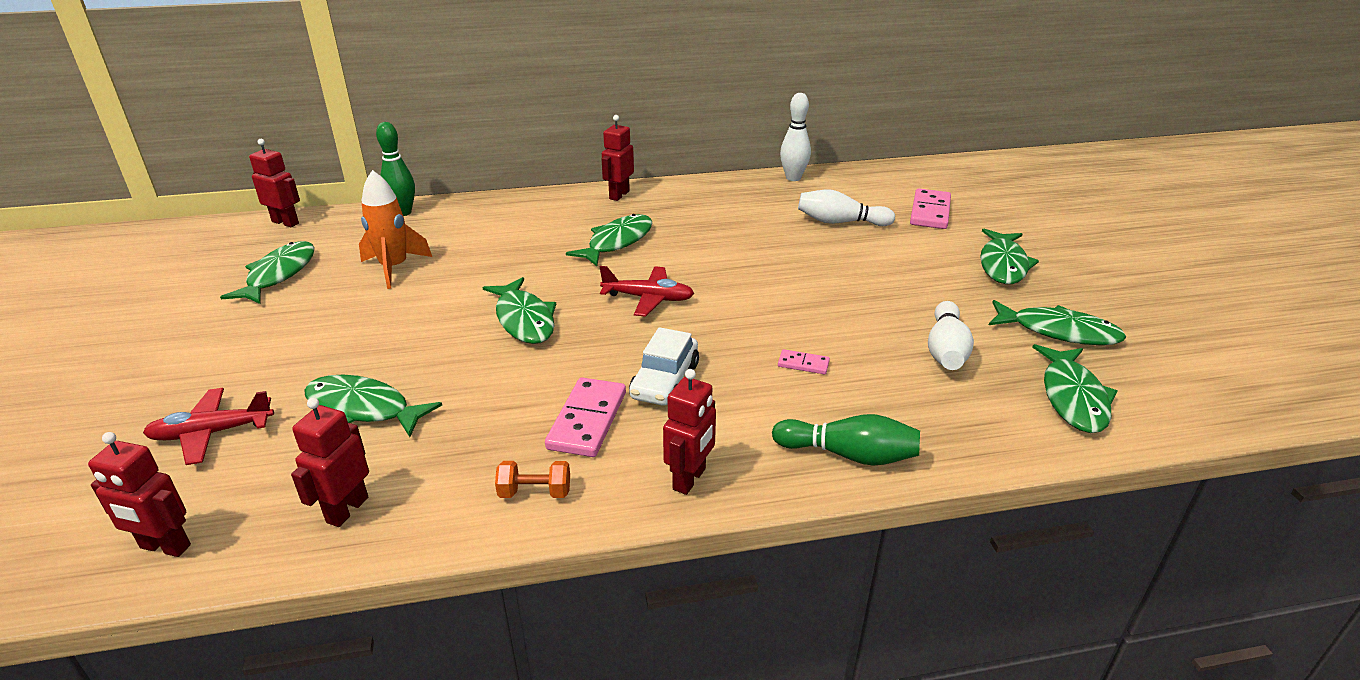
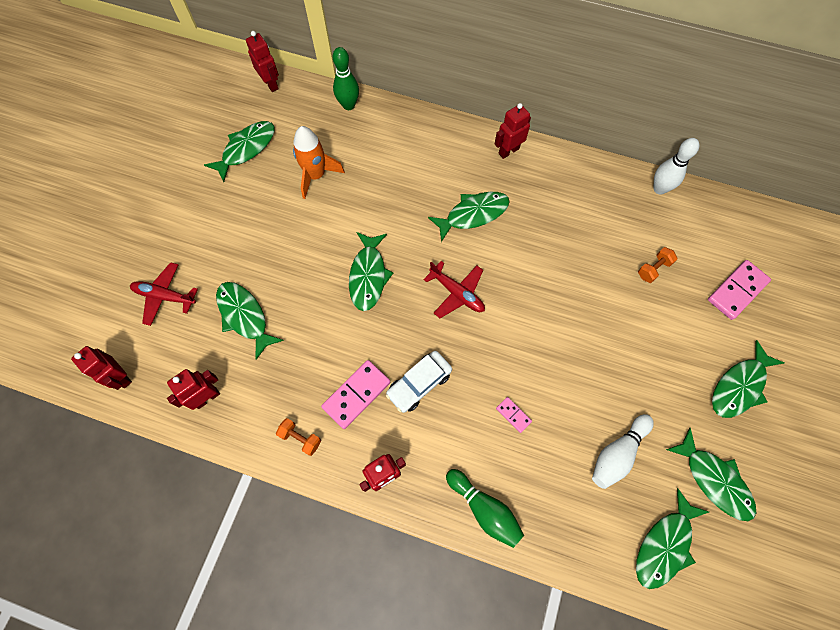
camera: 30 degrees right, 35 degrees up
(840, 222) = (653, 269): white bowling pin -> orange dumbbell

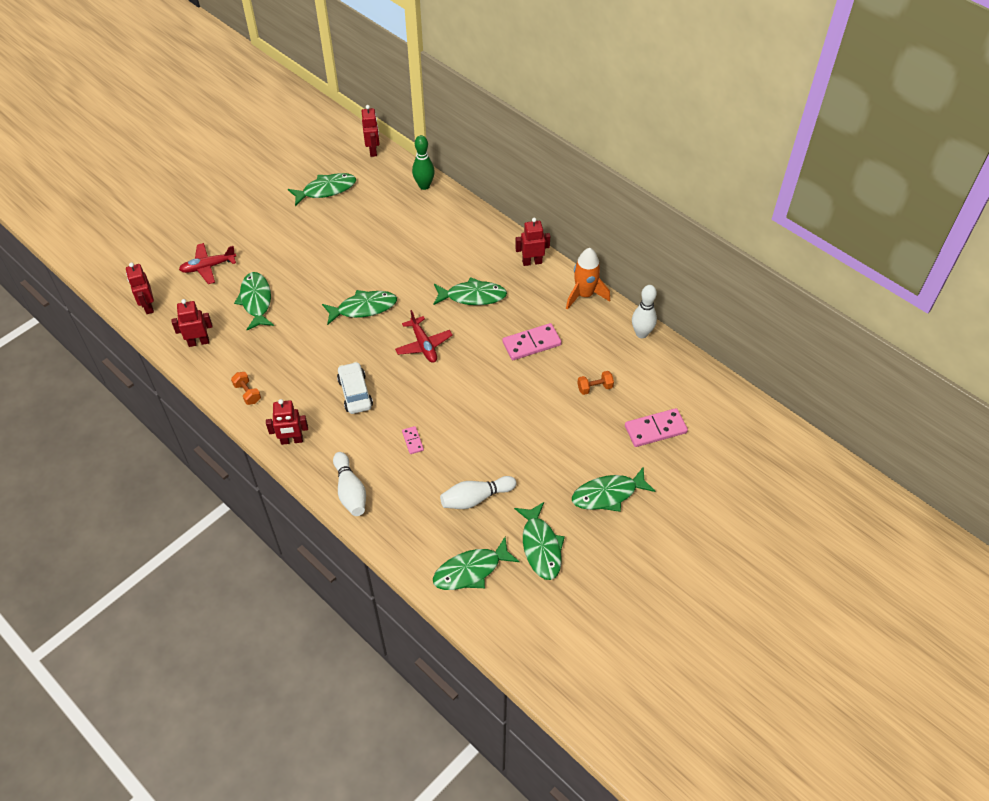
camera: 25 degrees right, 15 degrees down
(165, 296) = (208, 267): red plane -> red plane turned 60 degrees counterclockwise
(316, 175) = (367, 226): orange rocket -> orange rocket (584, 295)
(356, 395) = (304, 382): pink domino -> pink domino (531, 343)
(368, 276) = (363, 308): green fish -> green fish turned 135 degrees counterclockwise
(419, 384) = (355, 393): white car -> white car turned 90 degrees clockwise
(484, 509) = (350, 491): green bowling pin -> white bowling pin

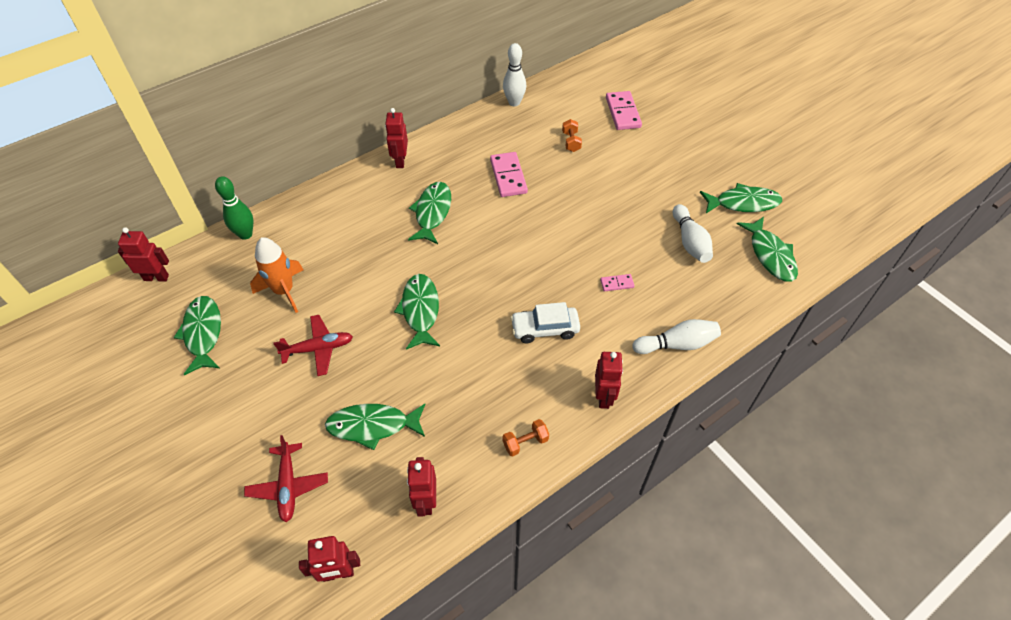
camera: 80 degrees left, 0 degrees up
(423, 345) = (489, 261): red plane -> red plane (318, 349)
(584, 295) = (457, 131): orange rocket -> orange rocket (284, 291)
(608, 494) = (689, 152): green fish -> none

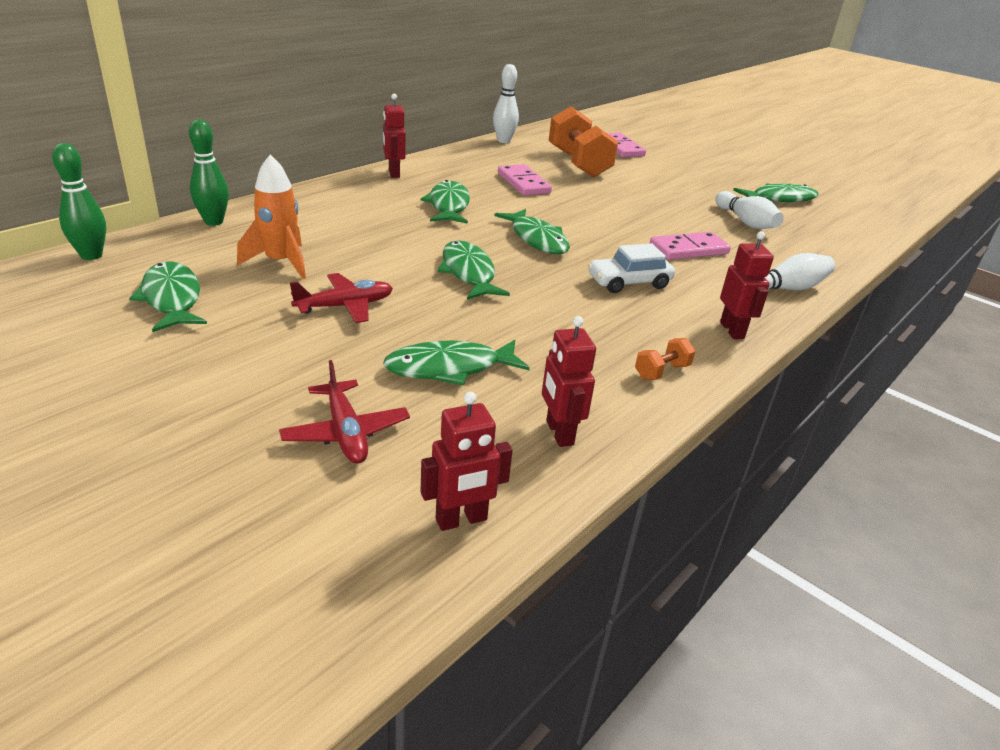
camera: 15 degrees left, 20 degrees down
(156, 277) = (91, 255): red robot -> green bowling pin
(571, 142) = (578, 163): orange dumbbell -> orange dumbbell, size x2.40
(617, 284) = (689, 249): pink domino -> pink domino, size x1.95
(770, 255) = (832, 229): green fish -> green fish (537, 239)

